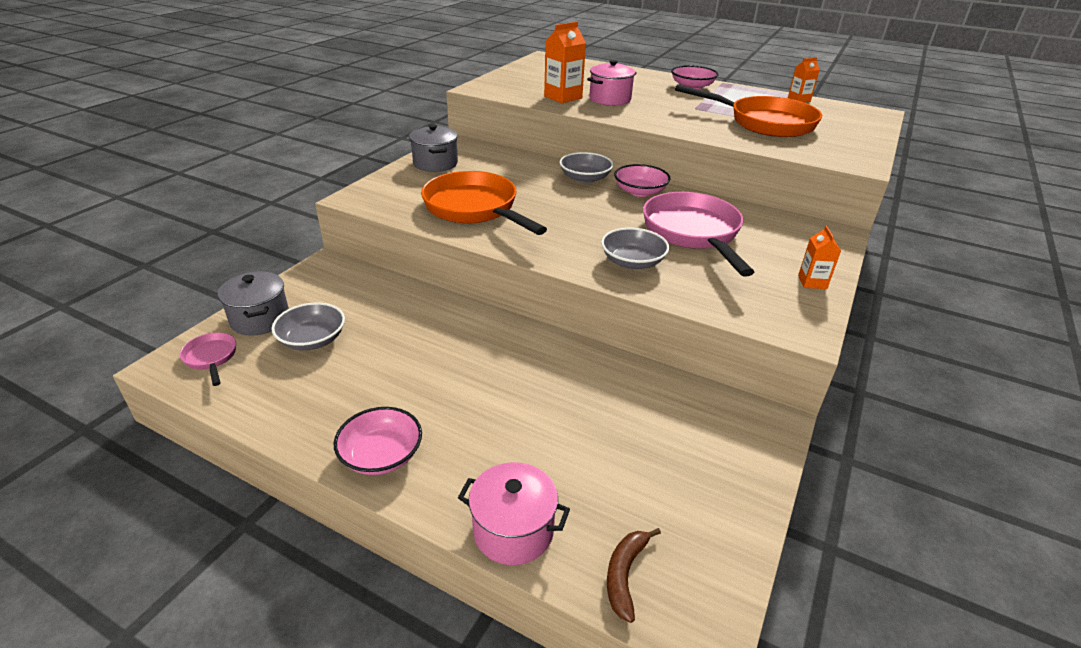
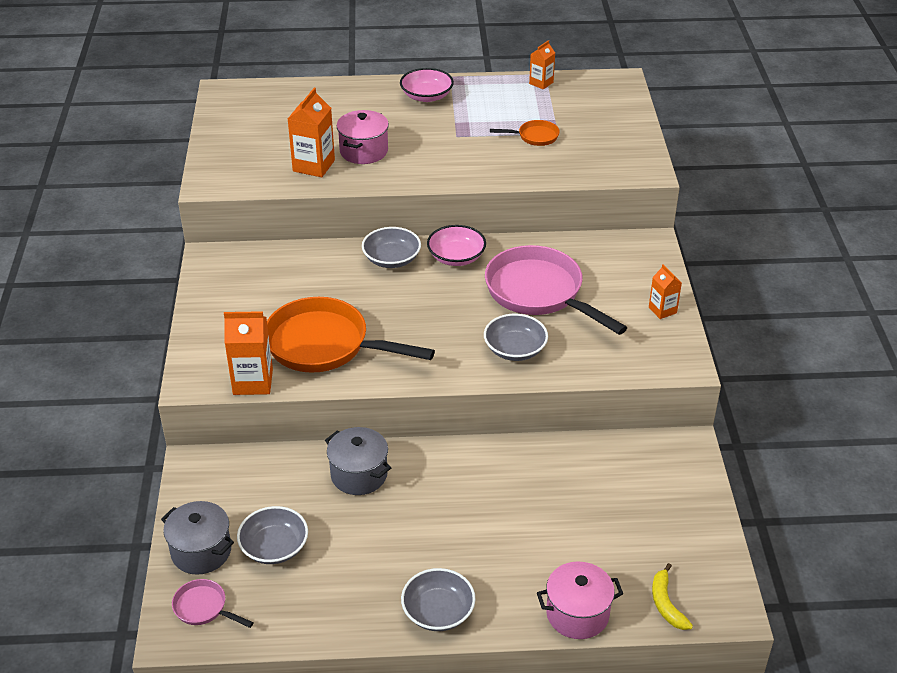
camera: 30 degrees left, 5 degrees up
(381, 455) = (438, 611): pink bowl -> grey bowl
(395, 211) = (253, 382): none -> orange carton
(435, 164) = (223, 299): grey pot -> grey pot (359, 475)
(625, 574) = (666, 604): brown banana -> yellow banana
(764, 123) = (534, 137): orange pan -> orange pan, size x0.45

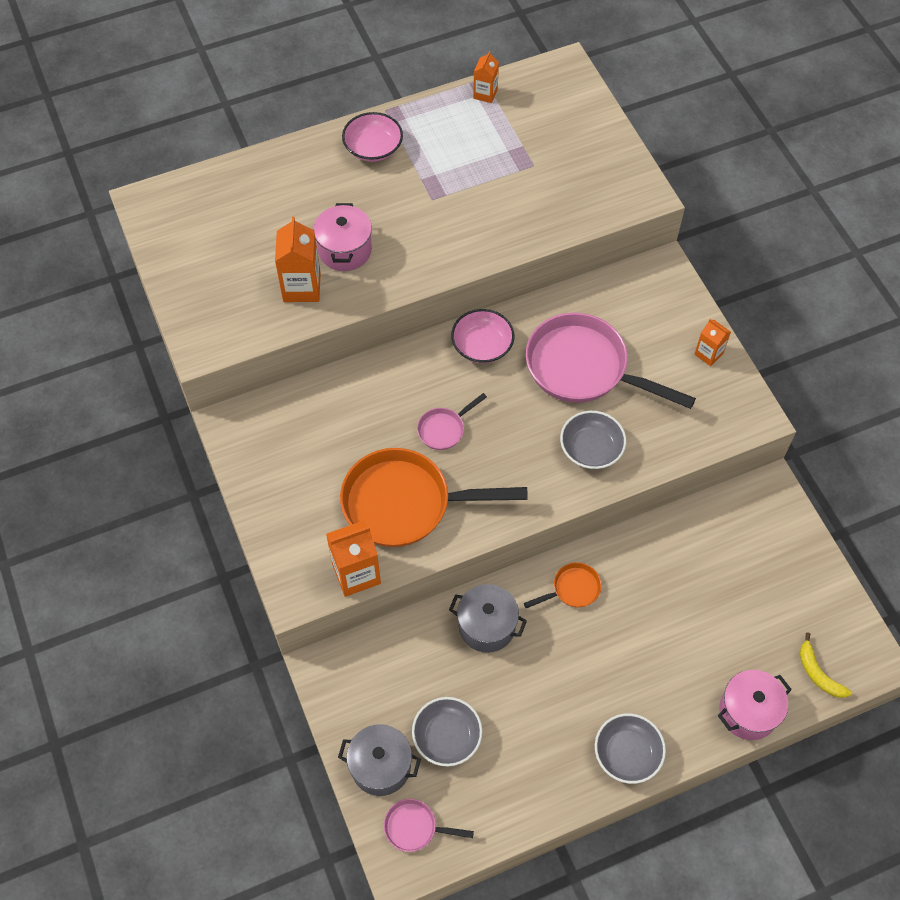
camera: 20 degrees left, 20 degrees up
(389, 304) = (444, 429): none -> pink pan
(391, 259) = (418, 368): grey bowl -> none
(534, 137) = (513, 177): orange pan -> orange pan (572, 589)

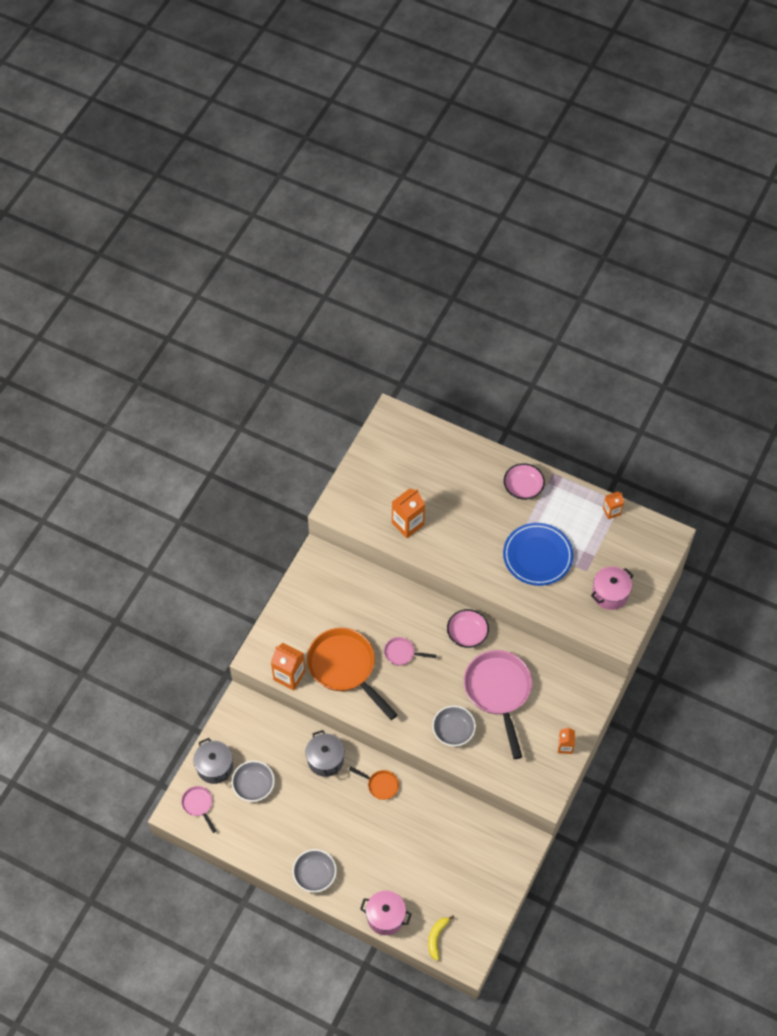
camera: 50 degrees right, 0 degrees up
(345, 250) = (447, 525): pink pot -> pink pot (610, 594)
(471, 195) = (537, 556): none -> blue plate

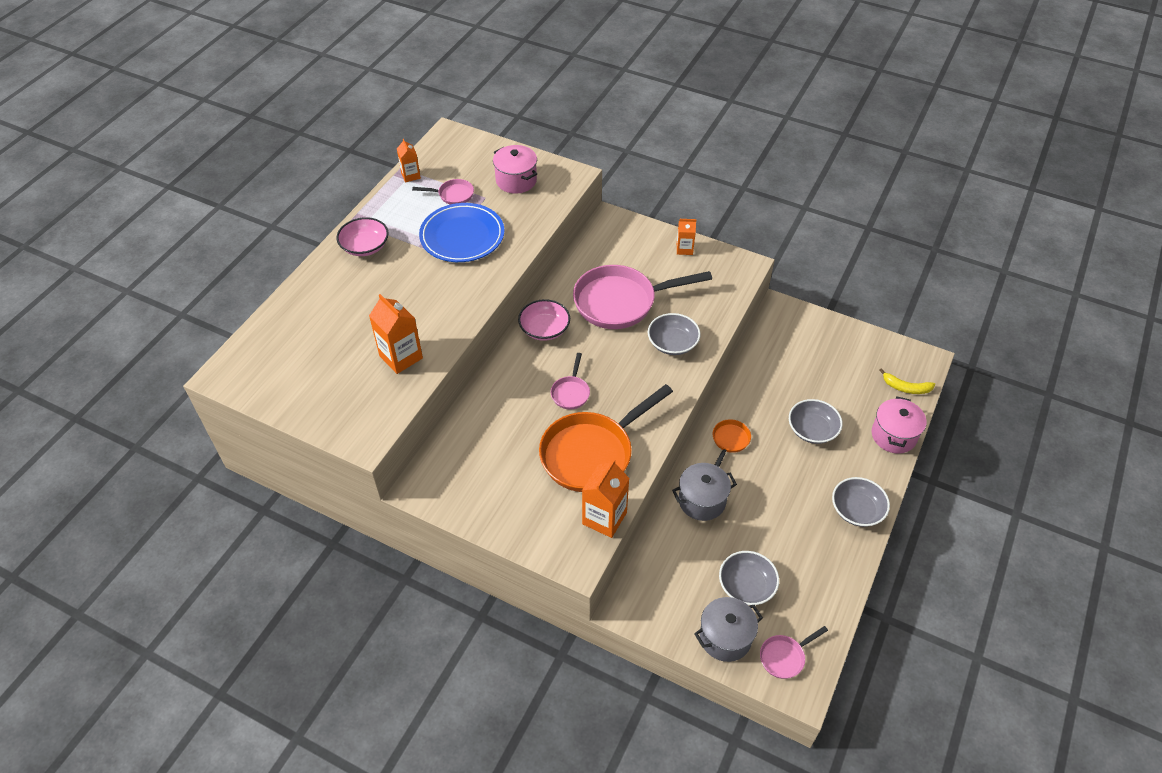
camera: 90 degrees left, 10 degrees down
(392, 851) = (812, 430): none -> grey bowl
(588, 546) = (453, 195): none -> pink pan

